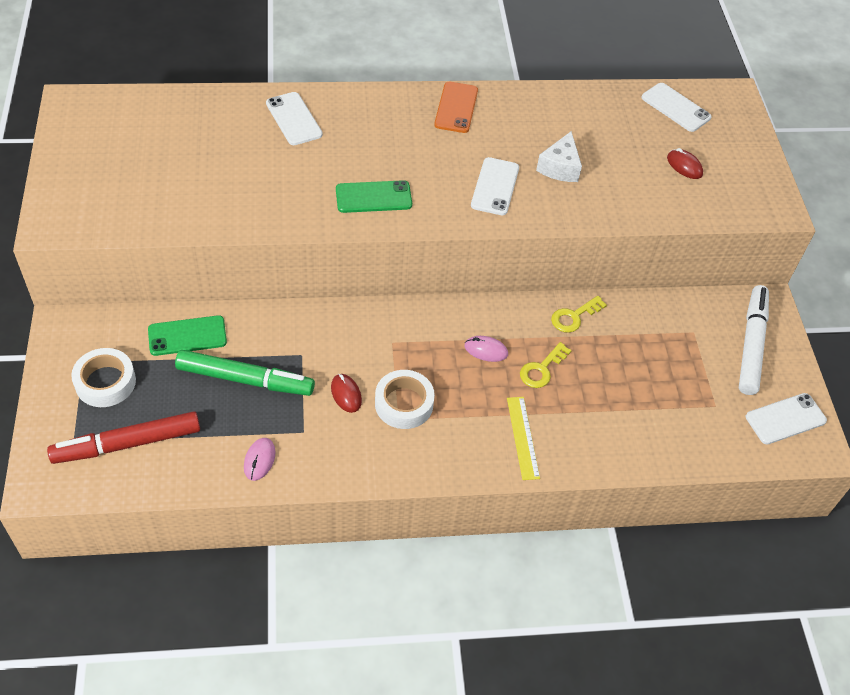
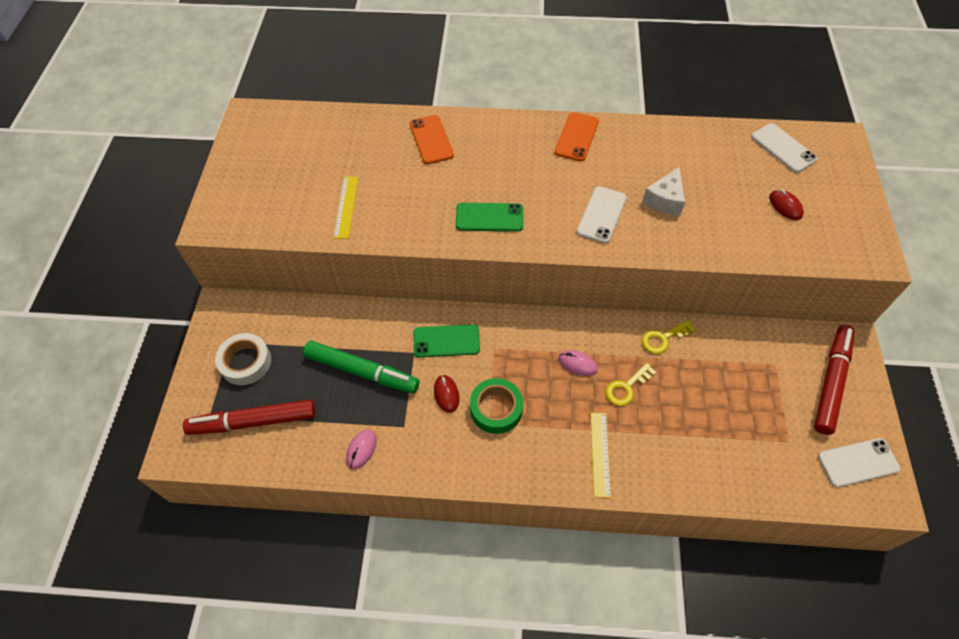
camera: 15 degrees right, 5 degrees up
(187, 336) = (320, 326): green phone -> green phone (446, 341)
(209, 196) = (346, 207): none -> yellow ruler
(294, 119) = (431, 140): white phone -> orange phone
(404, 404) = (496, 409): white tape -> green tape
(751, 344) = (831, 382): white marker -> red marker

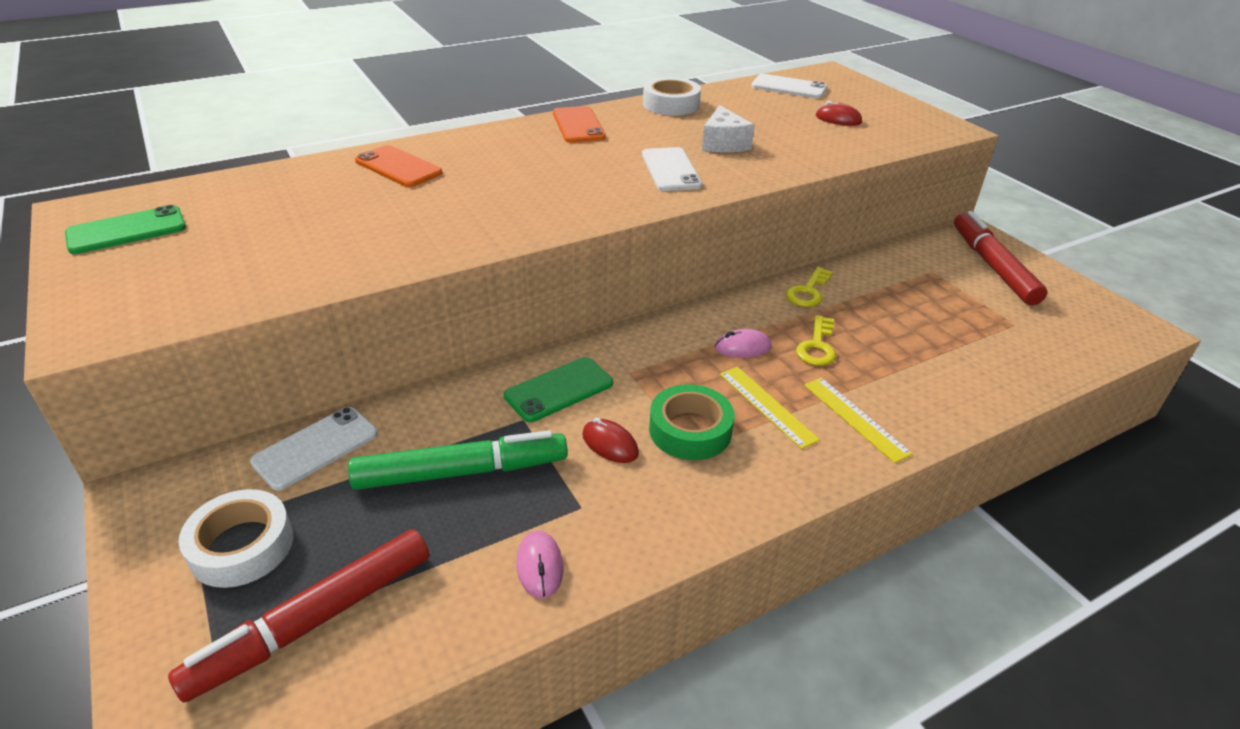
camera: 35 degrees left, 20 degrees down
(346, 207) = (324, 252): yellow ruler -> yellow ruler (767, 406)
(489, 217) = (541, 206): green phone -> green phone (127, 231)
(665, 136) = (671, 104): none -> white tape
(858, 462) = (1087, 314): white phone -> white phone (316, 448)

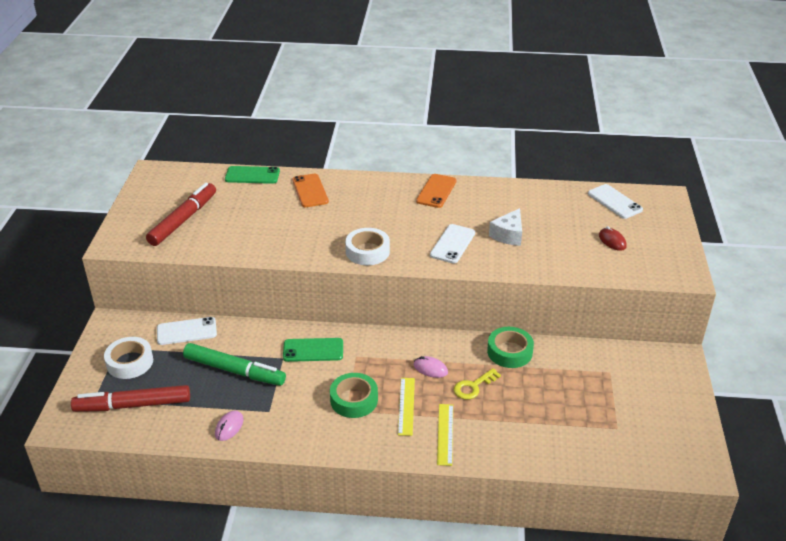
camera: 35 degrees right, 0 degrees up
(127, 231) = (163, 191): green phone -> green phone (252, 175)
(610, 444) = (309, 388): red mouse -> none
(671, 104) = (513, 192): white tape -> white tape (367, 251)
(808, 291) = (509, 352): yellow key -> green tape
(992, 266) = (659, 386): red marker -> red marker (183, 220)

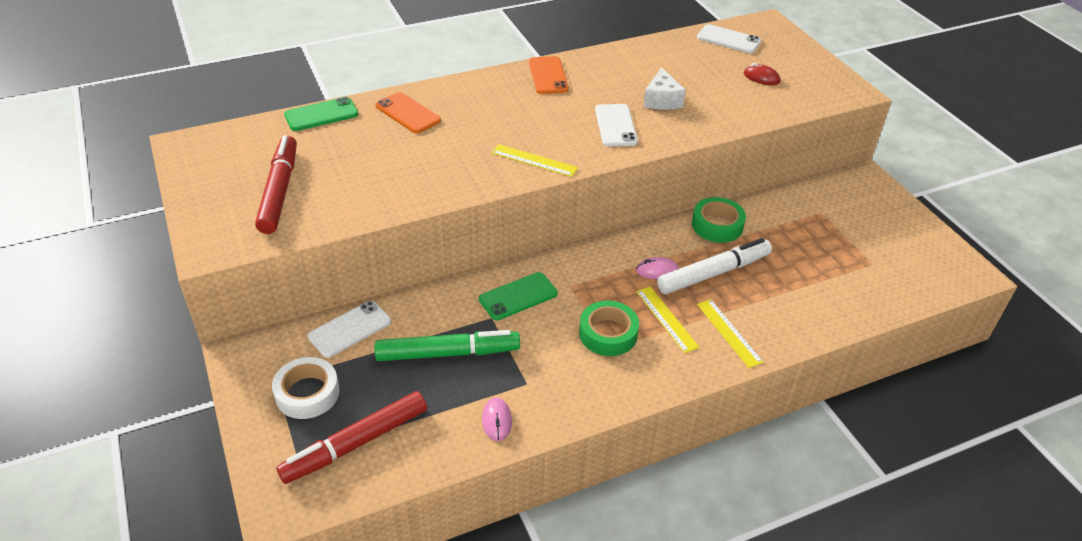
camera: 30 degrees left, 5 degrees up
(367, 251) = (534, 160): white tape -> yellow ruler
(473, 386) = (713, 273): yellow key -> white marker

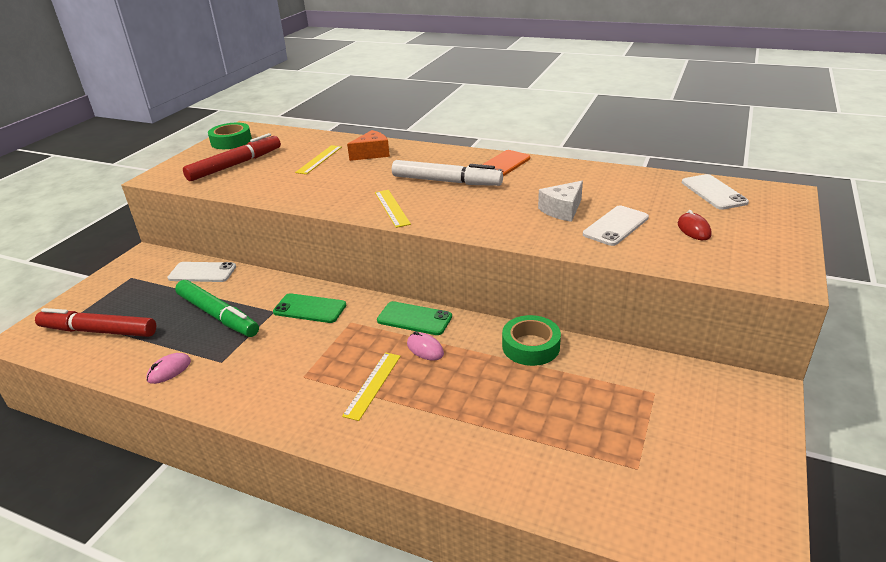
camera: 50 degrees right, 10 degrees down
(307, 393) = (130, 291): white tape -> none
(321, 115) = (327, 138): green phone -> green phone (414, 319)
(408, 113) = (372, 154): orange phone -> orange cheese
(608, 334) = (318, 367): green tape -> green tape (231, 141)
(615, 125) = (491, 211): white phone -> white phone (616, 226)
(713, 273) = (465, 378): white marker -> white marker (446, 181)
(729, 332) = (400, 427): yellow ruler -> yellow ruler (319, 159)

